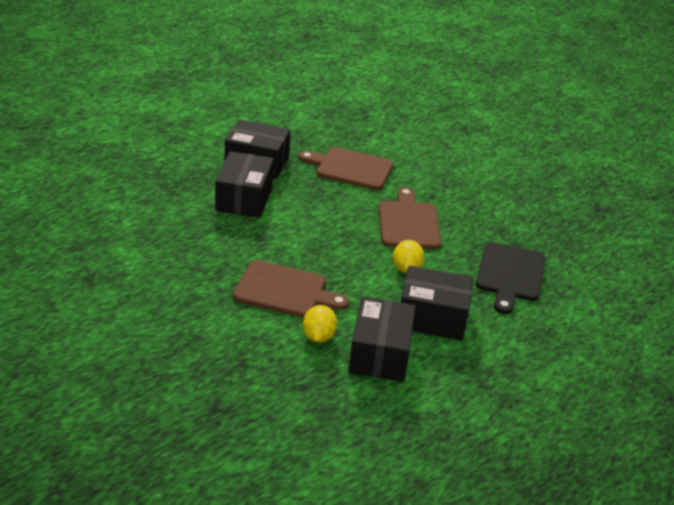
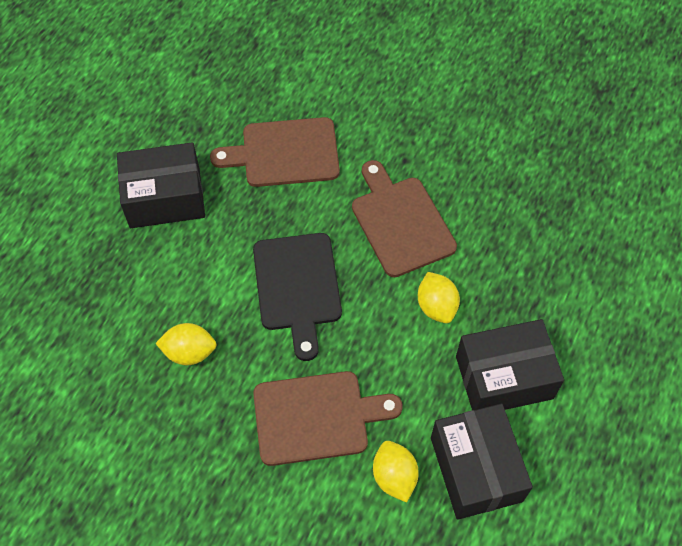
camera: 20 degrees left, 25 degrees up
(221, 233) = (189, 352): none -> yellow lemon
(244, 198) = (184, 274): black box -> none
(510, 275) = (554, 259): black cutting board -> black cutting board (297, 287)

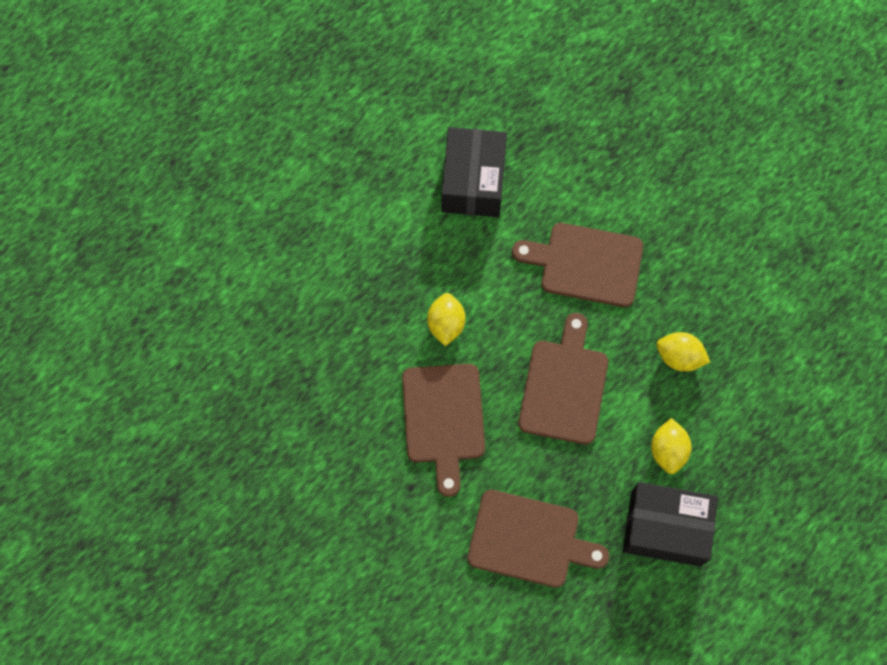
camera: 160 degrees left, 10 degrees up
(297, 287) = (564, 386): black cutting board -> brown cutting board
(394, 476) = (540, 198): yellow lemon -> yellow lemon (668, 451)
(504, 377) = (416, 244): black box -> none

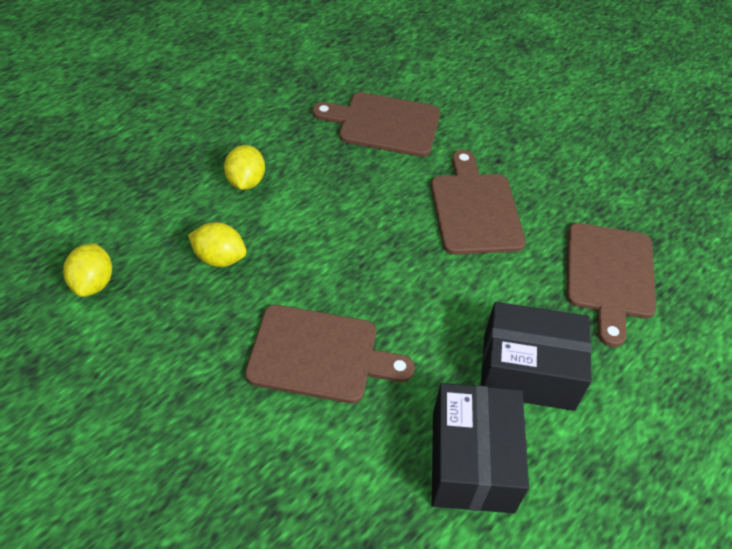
camera: 175 degrees right, 20 degrees down
(446, 324) = (485, 292): yellow lemon -> yellow lemon (93, 283)
(564, 386) = (349, 234): brown cutting board -> brown cutting board (609, 275)
(665, 528) = (257, 128): black box -> black box (528, 371)

